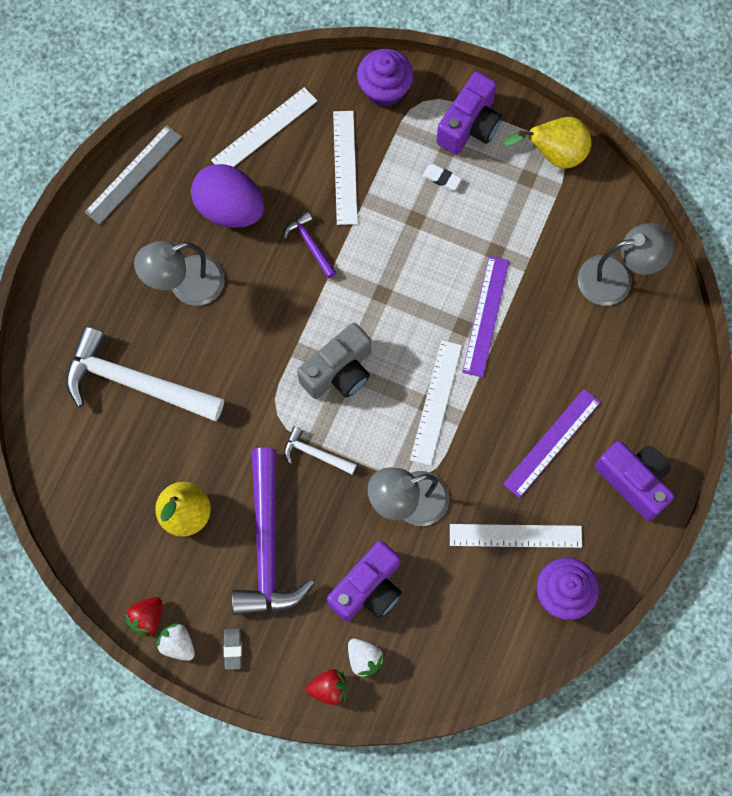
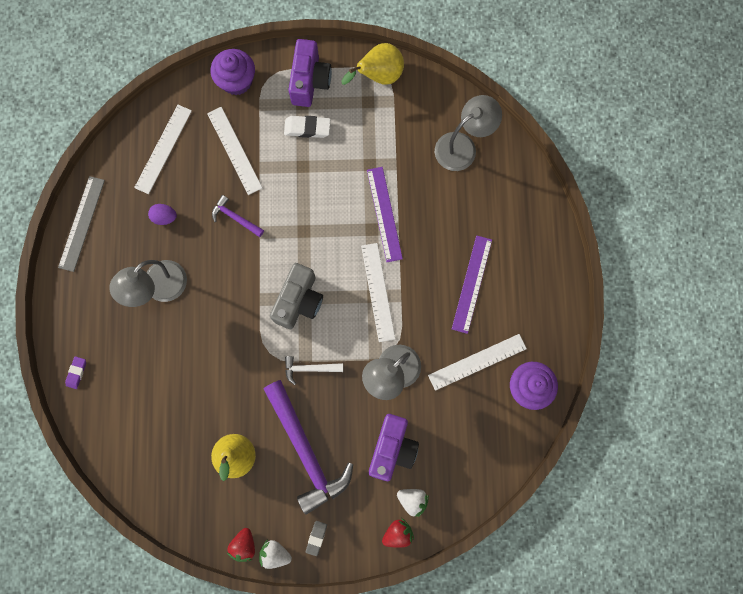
camera: 25 degrees left, 5 degrees up
(50, 338) = (76, 373): none -> purple eraser
(135, 383) = (155, 377): white hammer -> none
(230, 208) = (165, 217): purple egg -> purple egg, size x0.46
(233, 649) = (316, 538): grey eraser -> grey eraser turned 45 degrees clockwise
(441, 178) = (307, 128): white eraser -> white eraser, size x1.59
(634, 481) = (540, 285): purple camera -> none

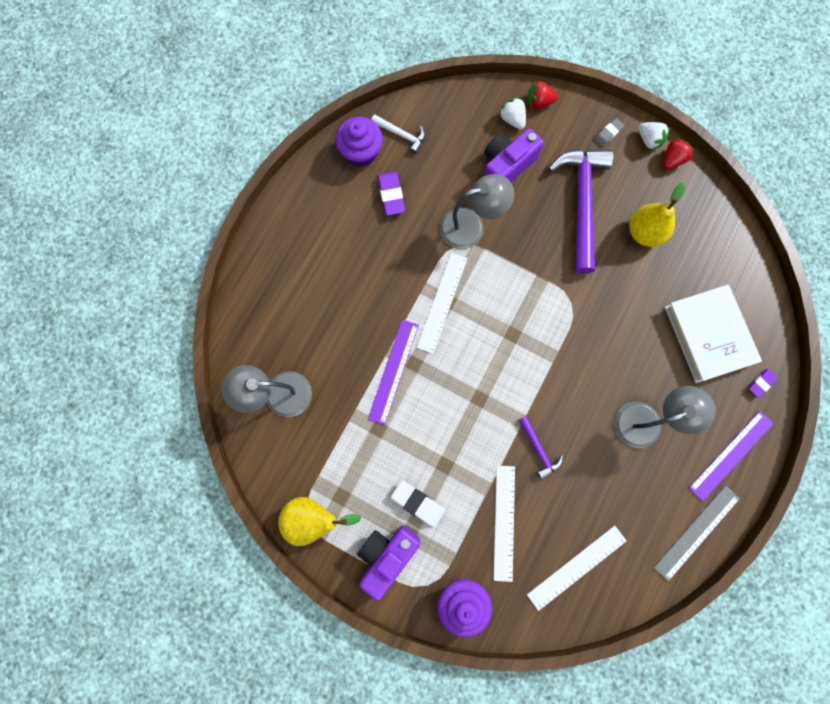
camera: 150 degrees left, 0 degrees up
(139, 390) = (708, 335): none -> white book
(165, 217) = (609, 490): purple egg -> none
(299, 301) = (519, 334): grey camera -> none
(310, 368) = (541, 269): white hammer -> white hammer (401, 135)
(472, 284) = (353, 262): purple ruler -> purple ruler (731, 455)
(477, 362) = (391, 195): white ruler -> purple eraser

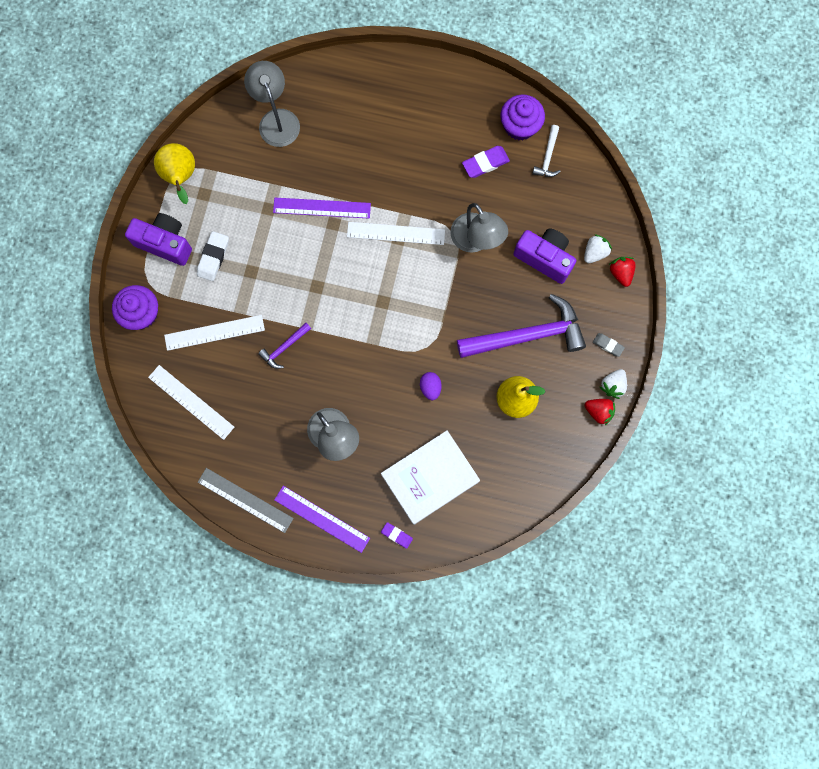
camera: 75 degrees right, 0 degrees up
(615, 310) = (430, 387): none -> purple egg

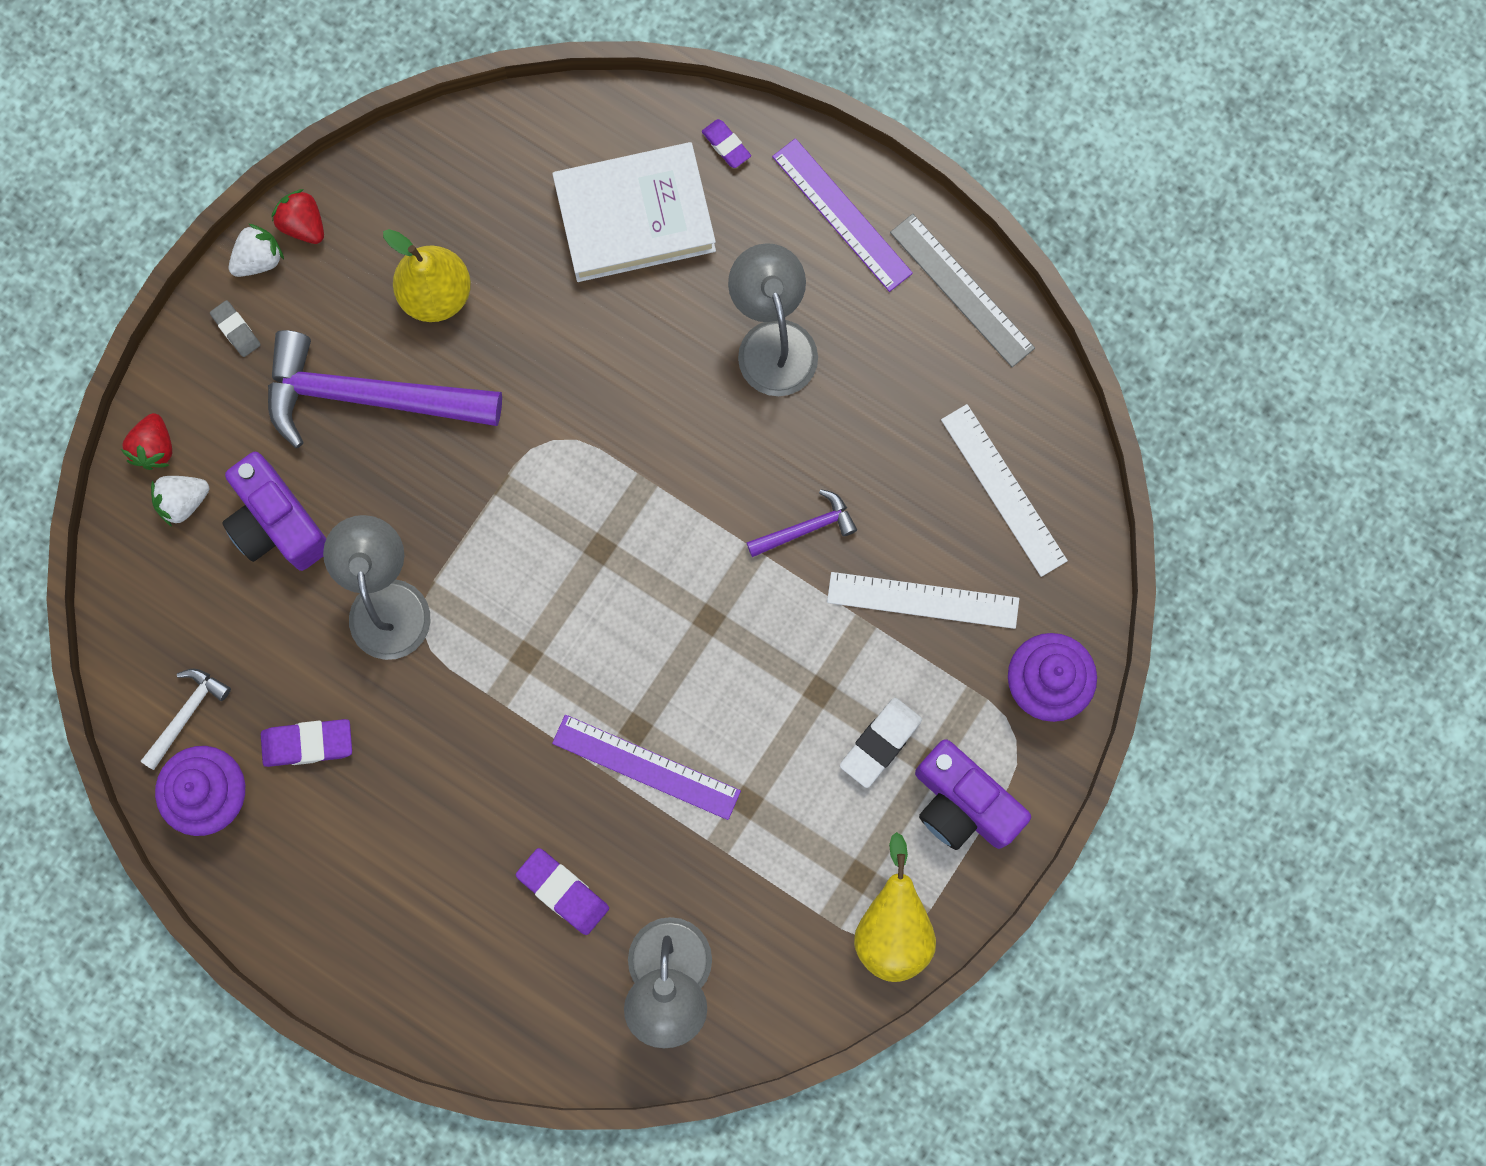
camera: 160 degrees left, 0 degrees up
(340, 140) = (563, 892): none -> purple eraser
(396, 233) = (527, 668): white ruler -> none
(430, 387) = (574, 367): purple egg -> none

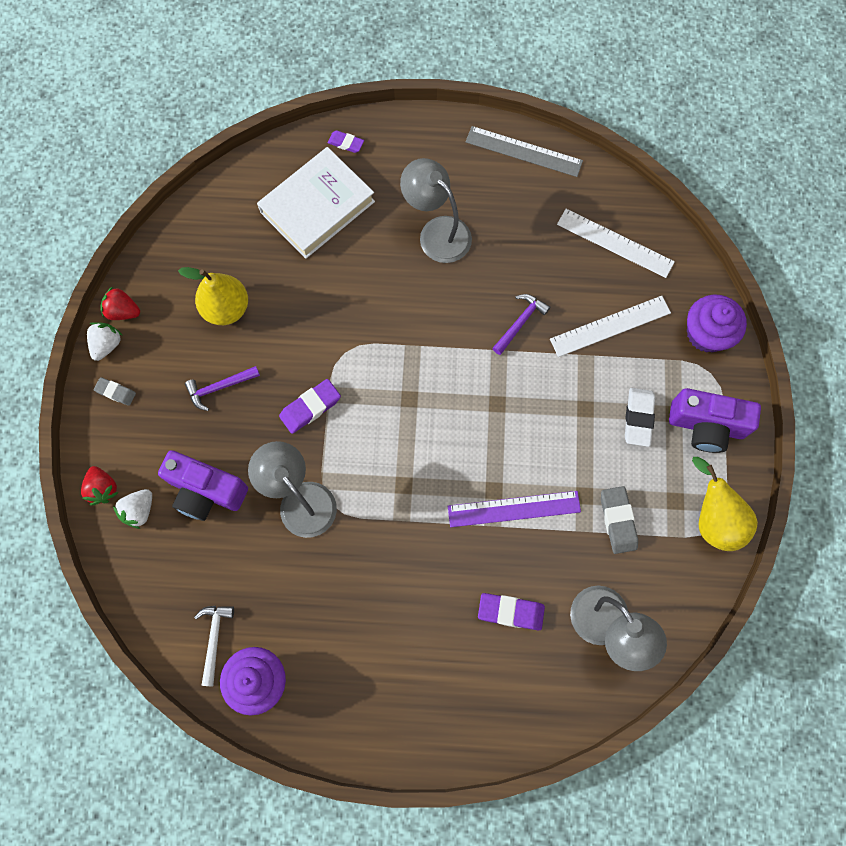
camera: 30 degrees left, 5 degrees down
(308, 743) = (301, 613): purple eraser -> purple eraser (310, 407)
(369, 397) = (220, 387): purple hammer -> purple hammer, size x0.46
(768, 858) = (617, 520): none -> grey eraser
(842, 215) = (433, 146): purple ruler -> none

